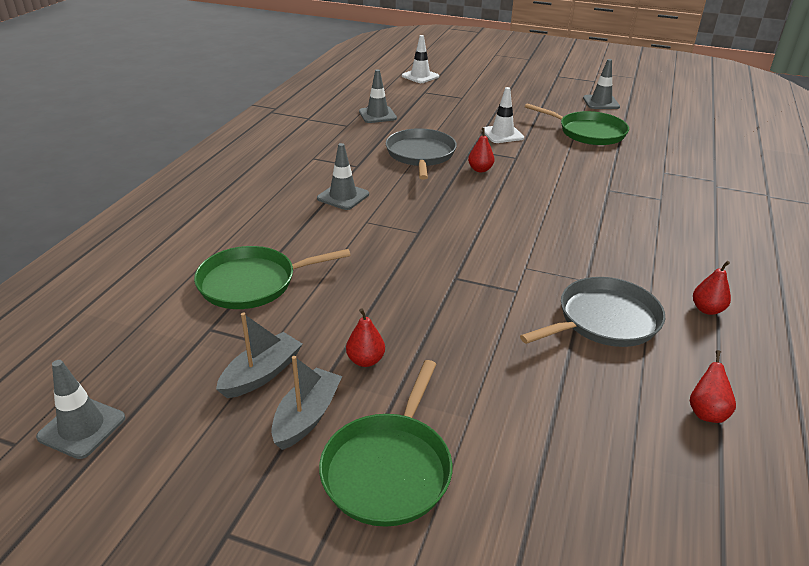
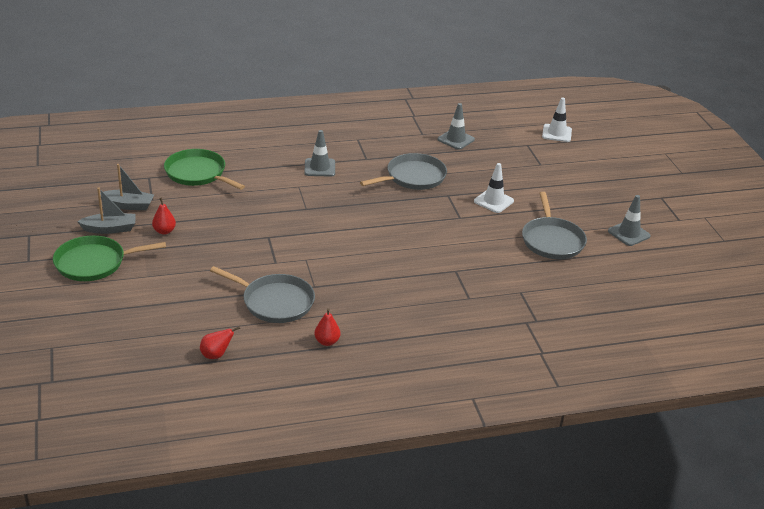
camera: 55 degrees right, 0 degrees up
(82, 427) = (58, 175): grey traffic cone -> none
(480, 169) = (420, 207): red pear -> none
(588, 132) = (552, 240): green pan -> grey pan

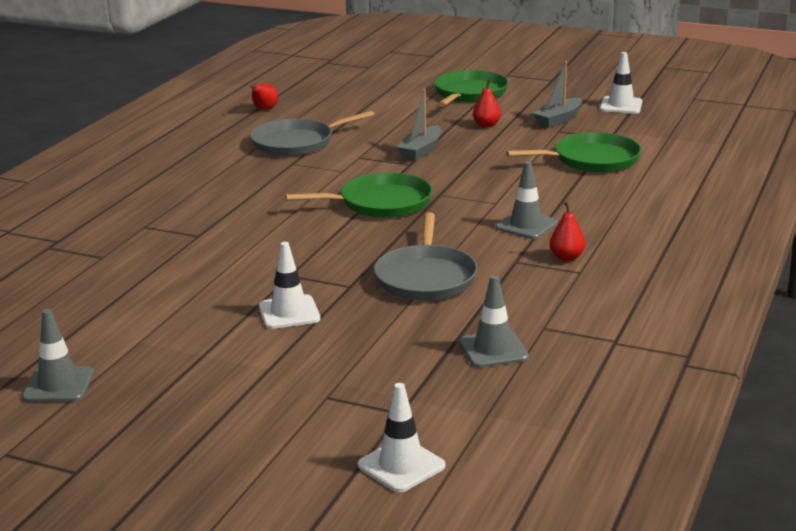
camera: 130 degrees right, 10 degrees down
(76, 189) = (621, 106): none -> white traffic cone
(110, 229) = (521, 107): grey boat -> grey boat (421, 151)
(327, 341) = (205, 148): red pear -> red pear (566, 257)
(340, 224) = (380, 203): none -> green pan
(552, 240) = (146, 317): grey pan -> none

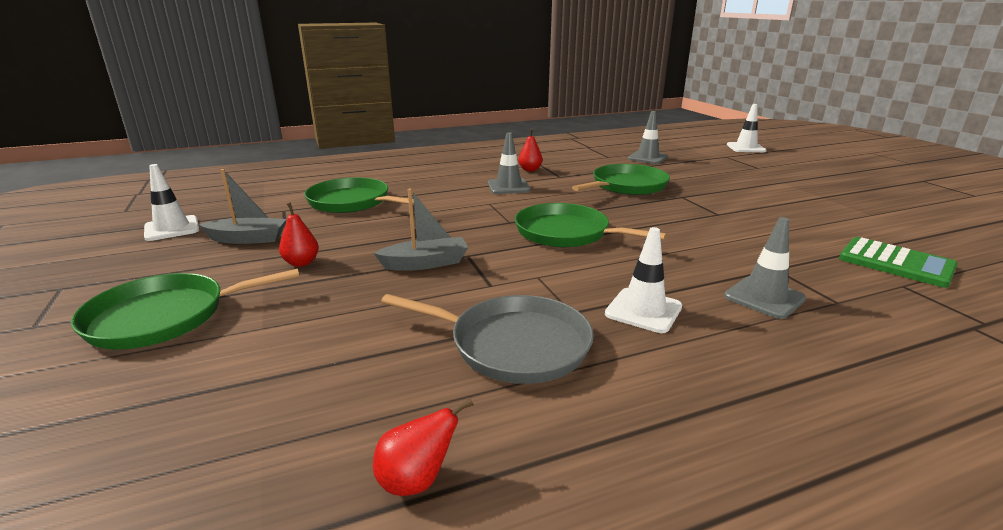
camera: 135 degrees left, 0 degrees up
(58, 385) = (941, 211): grey traffic cone -> grey traffic cone (764, 297)
(108, 277) = (896, 263): none -> green calculator
(289, 313) = (742, 197): white traffic cone -> white traffic cone (643, 310)
(426, 277) = (626, 186): grey pan -> green pan

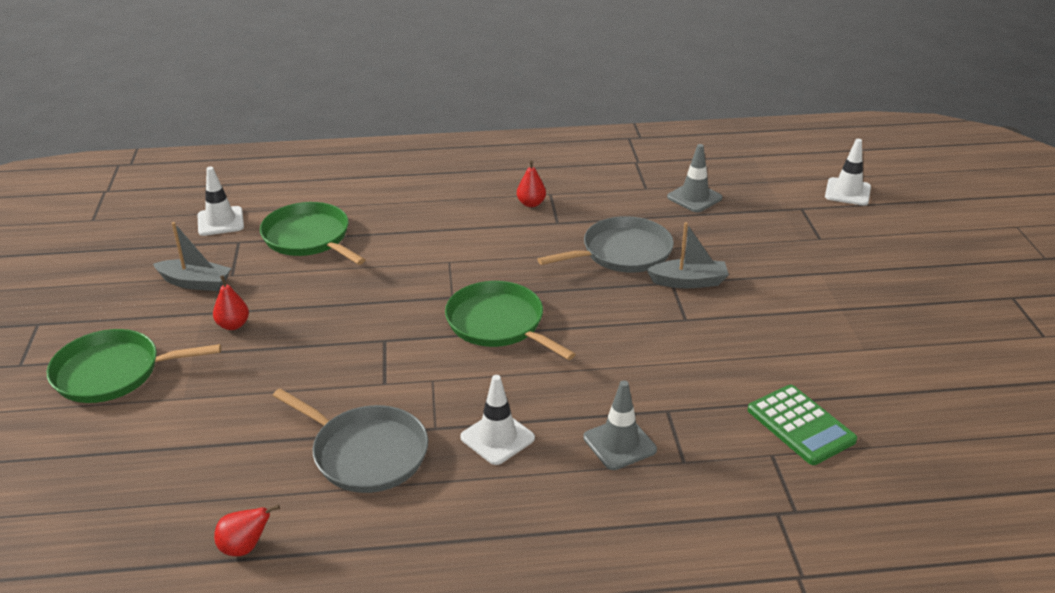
camera: 15 degrees right, 10 degrees up
(172, 228) = (131, 256): white traffic cone -> white traffic cone (220, 221)
(425, 263) = (341, 345): grey boat -> grey boat (688, 282)
(508, 187) = (486, 234): grey traffic cone -> none
(626, 186) = (622, 252): green pan -> grey pan

